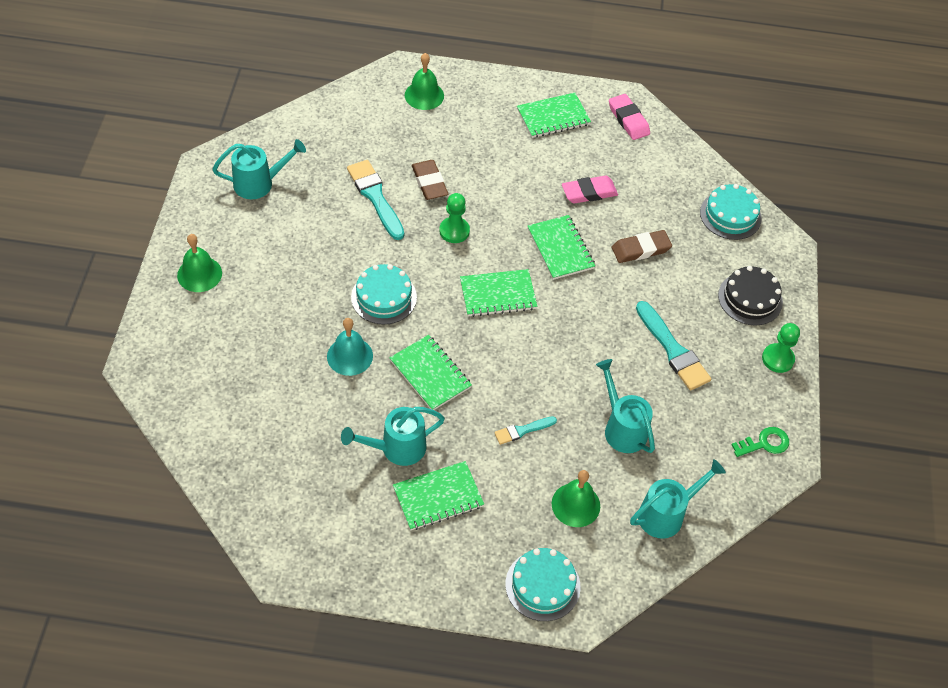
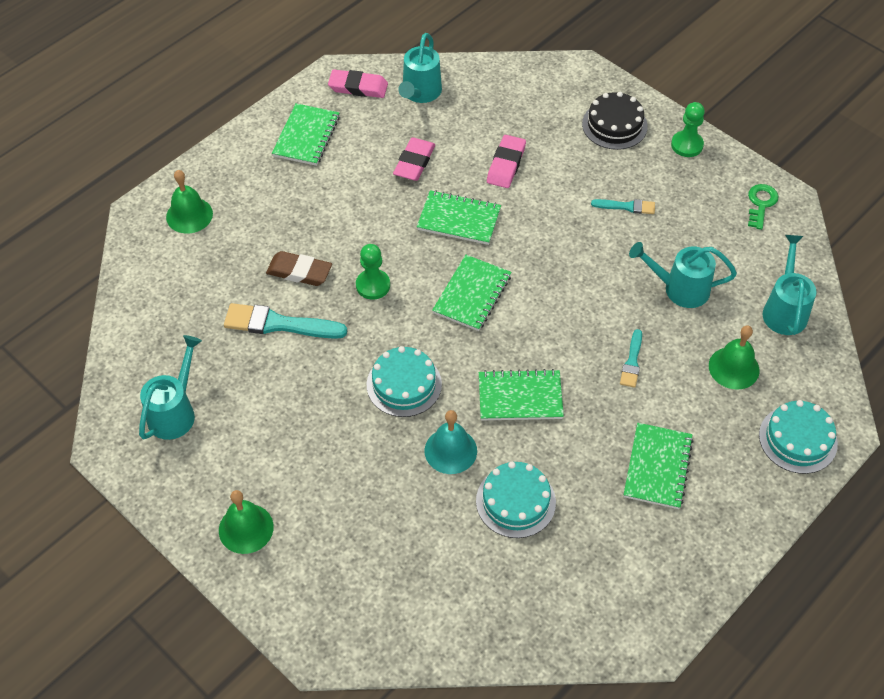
camera: 50 degrees left, 0 degrees up
(396, 448) = (582, 470): turquoise watering can -> turquoise watering can (420, 93)
(641, 249) = (506, 164): brown eraser -> pink eraser
(672, 349) = (626, 206): turquoise brush -> turquoise brush, size x0.55
(730, 215) = (520, 84): turquoise cake -> turquoise cake (515, 501)

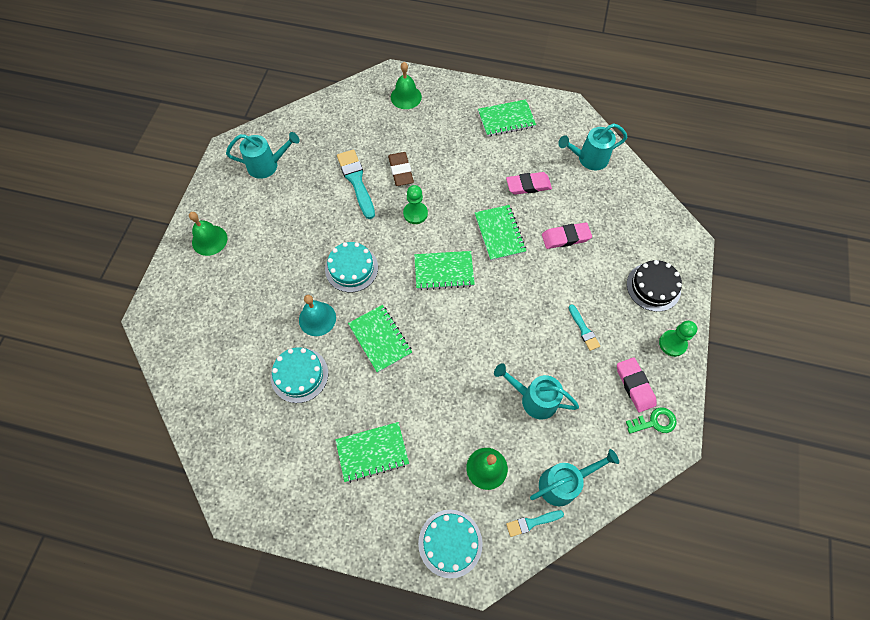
camera: 60 degrees right, 10 degrees up
(358, 87) = (567, 124): pink eraser -> pink eraser (635, 385)
(632, 361) = (450, 395): turquoise brush -> turquoise brush (532, 522)
(679, 289) = (533, 399): turquoise watering can -> turquoise watering can turned 45 degrees counterclockwise

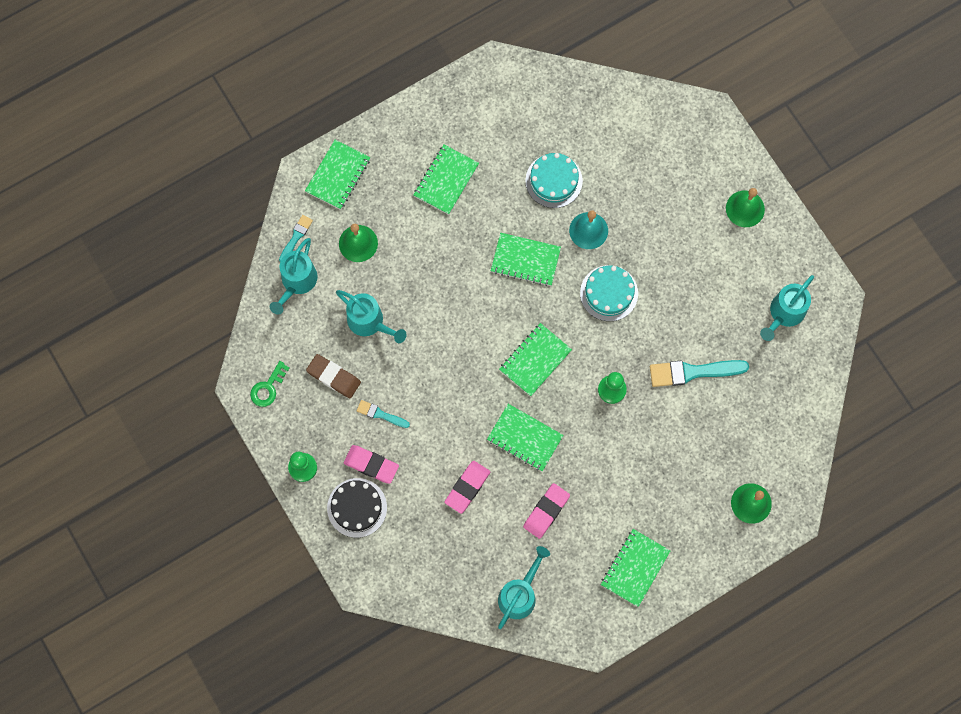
camera: 135 degrees right, 10 degrees up
(356, 181) = (693, 372): turquoise brush -> turquoise brush turned 150 degrees clockwise
(401, 171) = (668, 419): brown eraser -> brown eraser (333, 377)
(450, 543) = (338, 175): turquoise cake -> green notebook
(533, 399) = (370, 322): turquoise watering can -> turquoise watering can turned 60 degrees clockwise
(635, 385) = (304, 403): pink eraser -> pink eraser (371, 465)

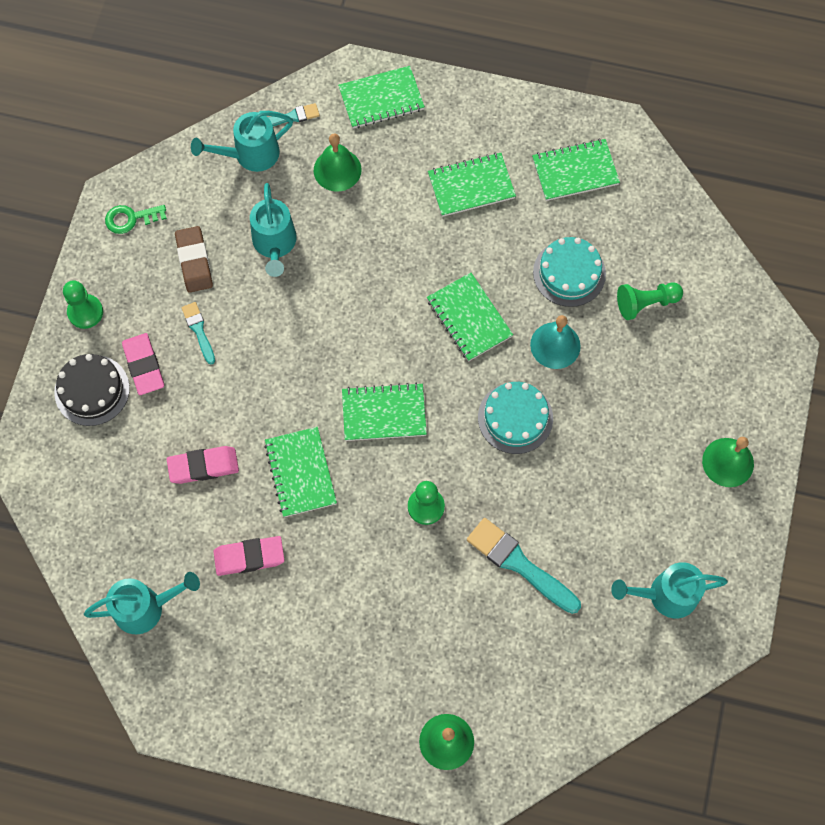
camera: 45 degrees right, 5 degrees down
(613, 158) = (645, 303): none -> green pawn
(635, 568) = (273, 690): green notebook -> green notebook (575, 171)

